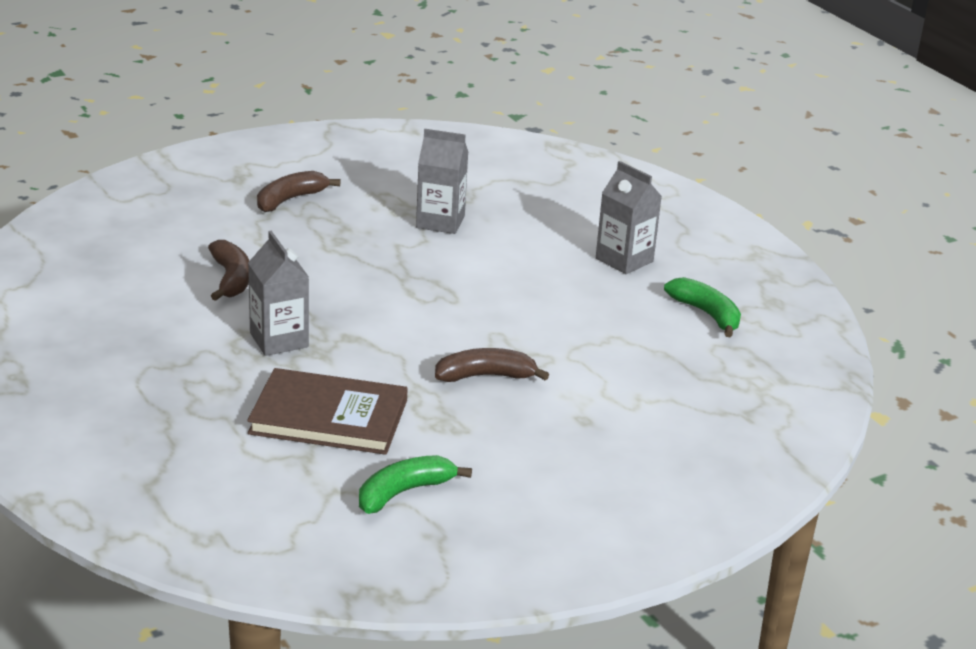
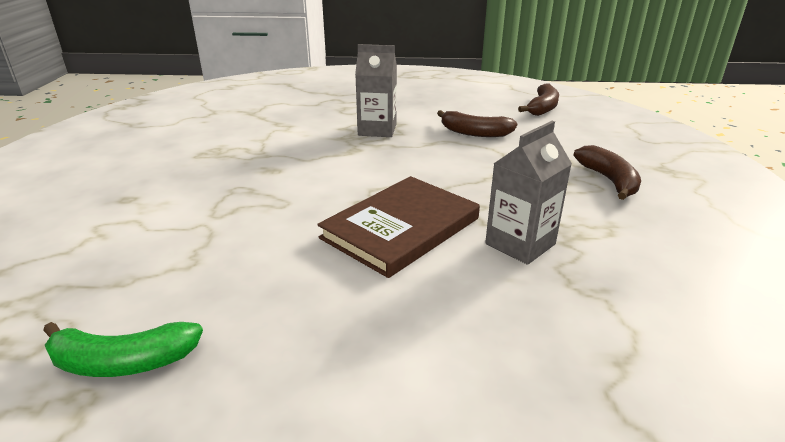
camera: 125 degrees right, 0 degrees up
(328, 417) = (276, 124): brown book -> brown book (401, 228)
(404, 492) = (179, 125): green banana -> none
(485, 376) = (237, 180): brown banana -> brown banana (542, 108)
(624, 260) = (318, 353): grey carton -> none

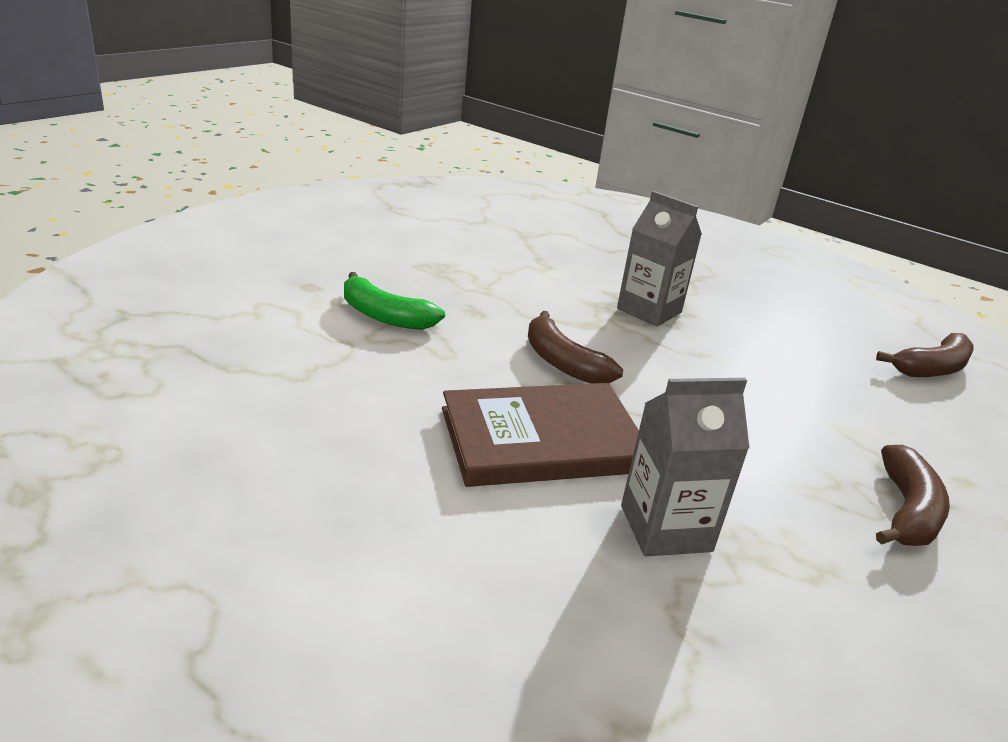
camera: 30 degrees right, 0 degrees up
(122, 362) = (162, 439): green banana -> green banana (385, 316)
(474, 133) = (778, 364): brown banana -> brown banana (563, 362)

